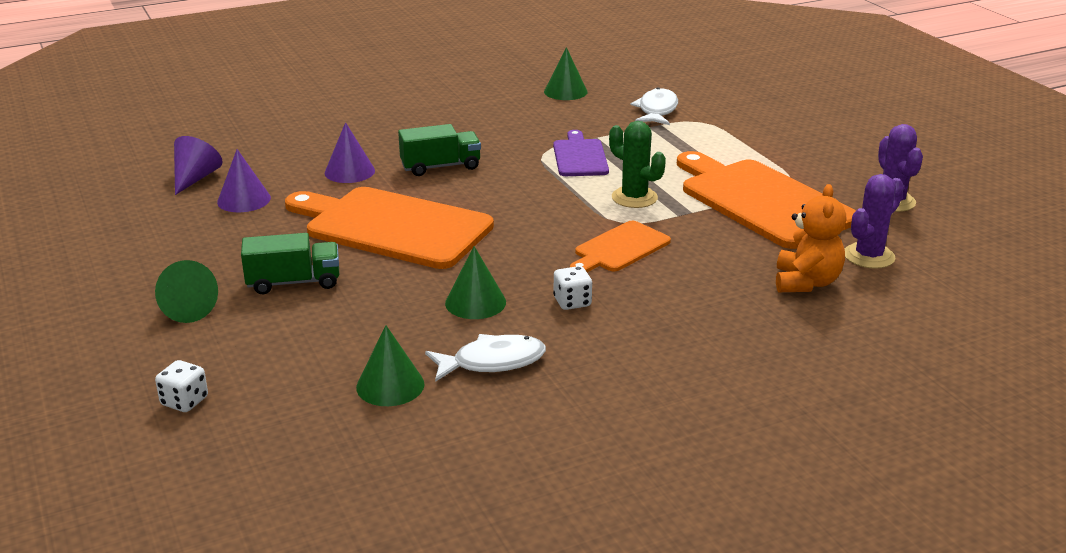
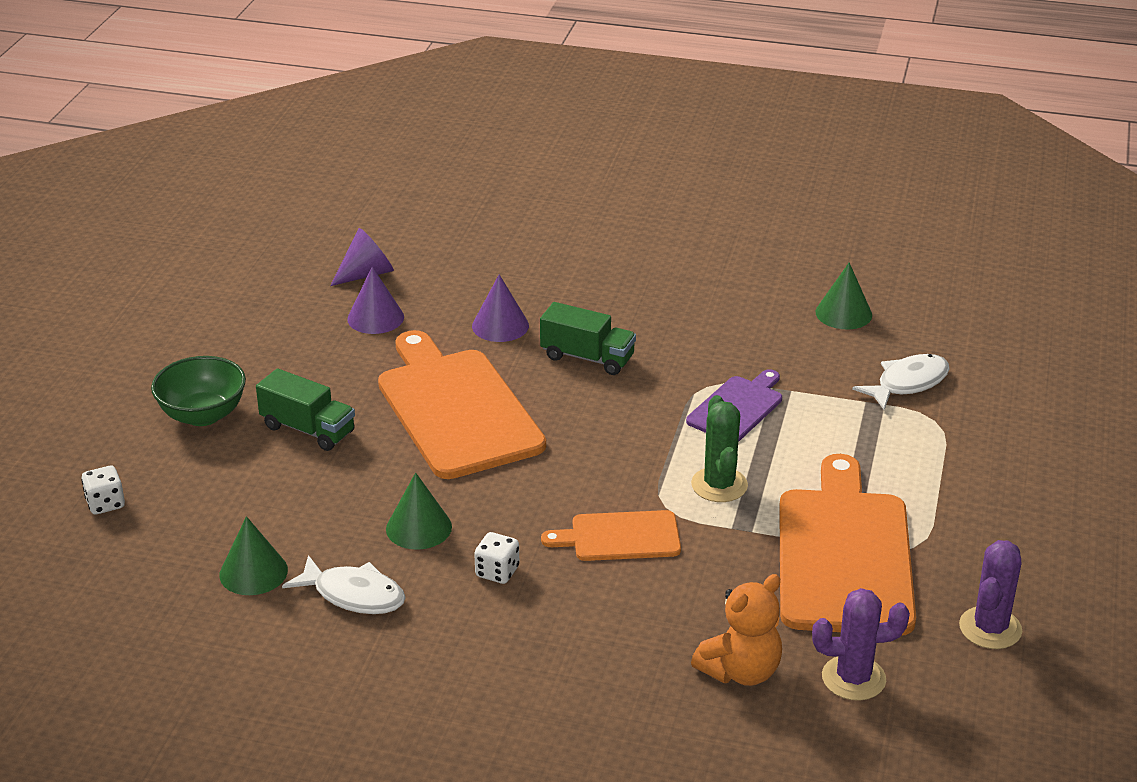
camera: 40 degrees right, 5 degrees up
(186, 309) = (203, 415): green cone -> green bowl

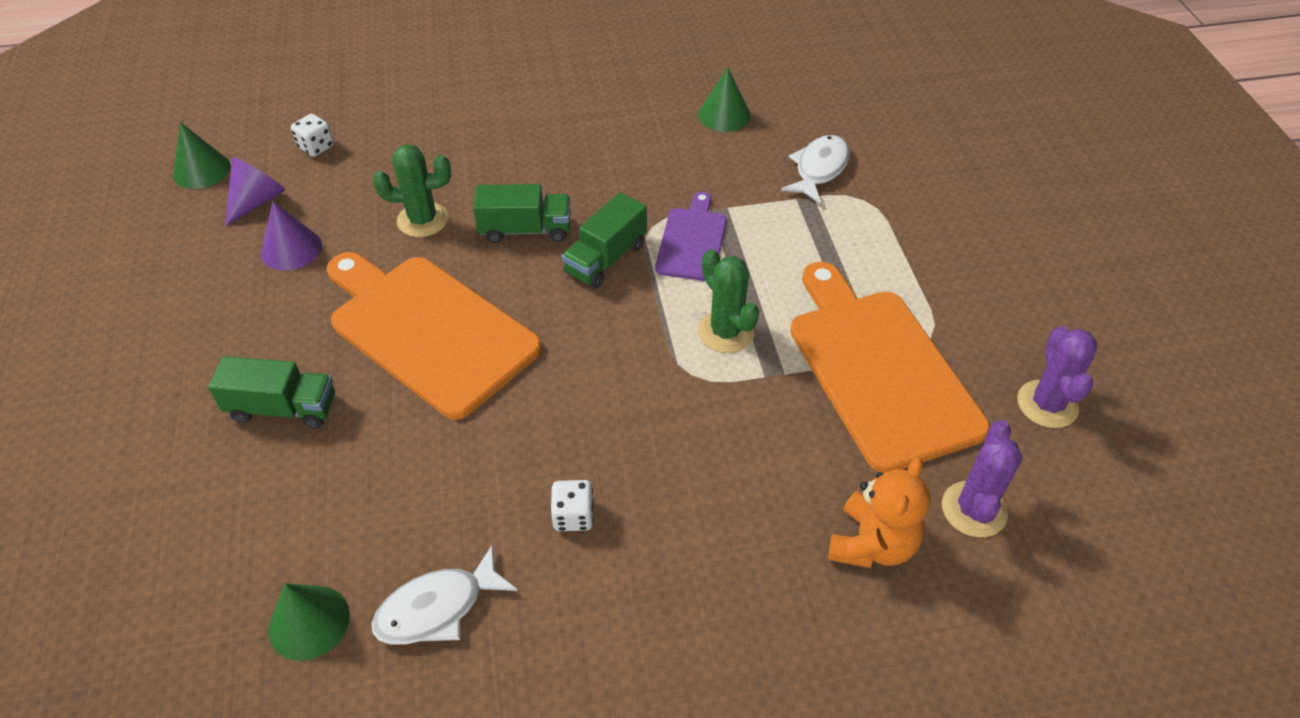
camera: 25 degrees left, 15 degrees up
(105, 504) = (87, 594): white dice -> white dice (316, 147)
(203, 415) = (154, 430): green bowl -> none
(354, 595) = (437, 608): white fish -> white fish turned 150 degrees clockwise
(419, 527) = (463, 491): green cone -> green cone (202, 170)
(500, 325) = (422, 220): purple cone -> green cactus
(620, 537) = (669, 426): orange cutting board -> none
(646, 399) = (606, 259): none -> green truck
(853, 678) = (973, 509): purple cactus -> purple cactus turned 45 degrees counterclockwise

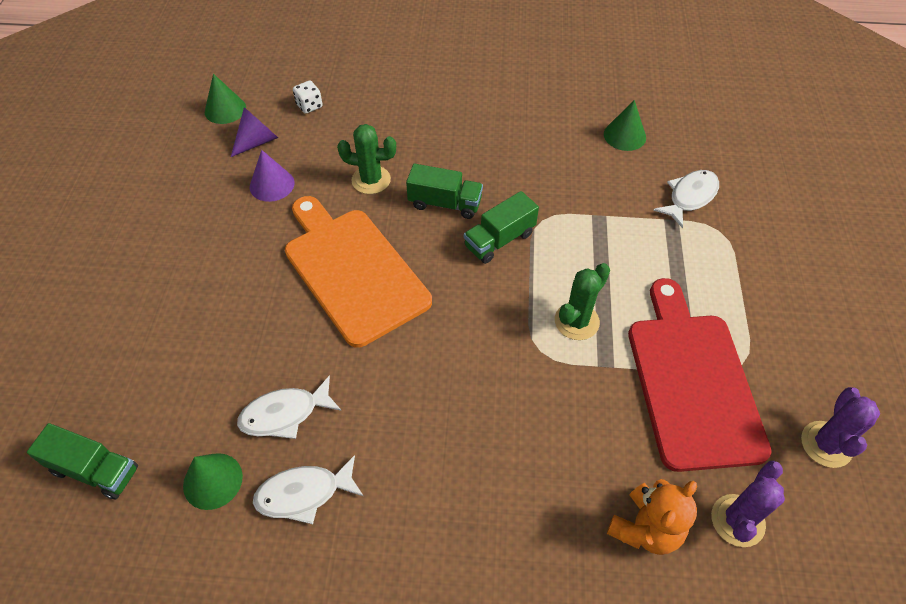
camera: 15 degrees right, 5 degrees up
(283, 408) = (235, 309): green truck -> green truck (95, 470)
(385, 519) = (285, 414): none -> white fish
(573, 516) = (420, 446): white dice -> none
(692, 241) = (570, 239): purple cutting board -> none
(725, 332) = (576, 321): green cactus -> green cactus turned 60 degrees clockwise
(879, 370) = (692, 382): orange cutting board -> red cutting board

